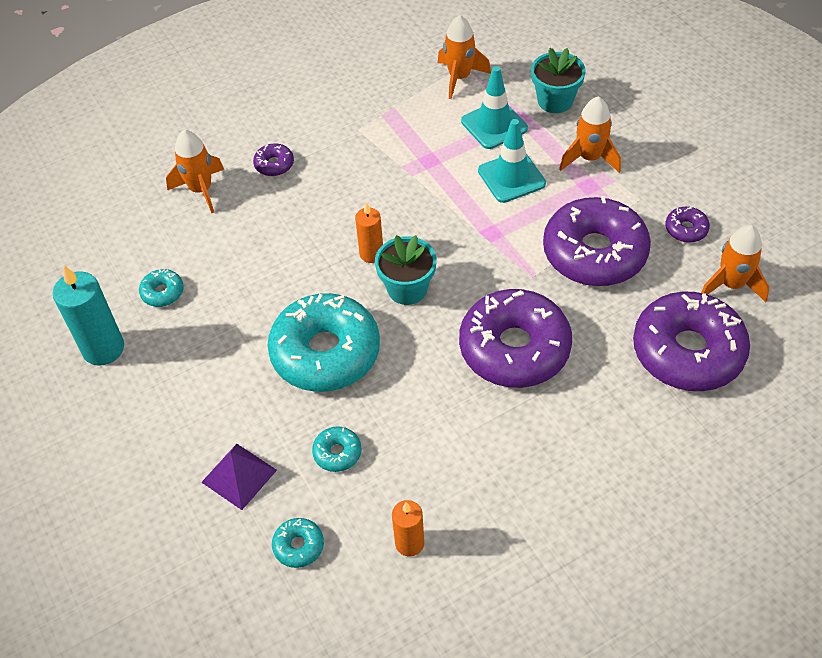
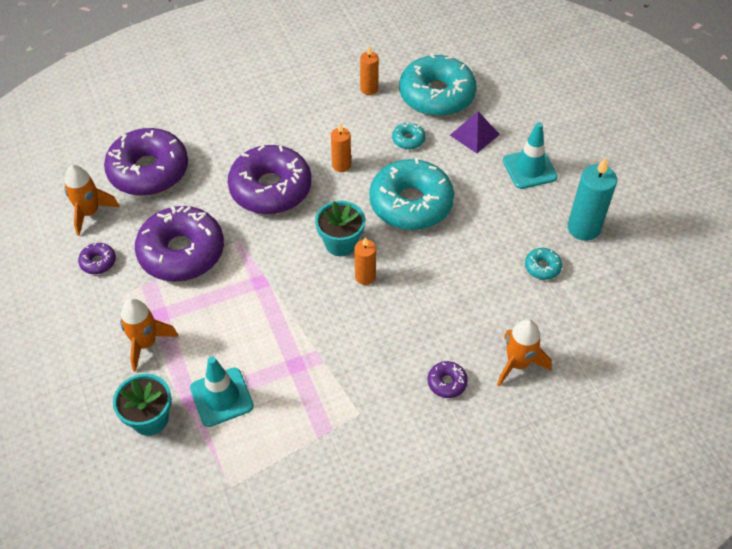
camera: 175 degrees left, 0 degrees up
(298, 546) = (436, 95): turquoise donut -> turquoise donut, size x2.40
(427, 396) = (341, 165): none -> orange candle
(459, 78) = (238, 468): orange rocket -> none
(511, 177) = (224, 334): turquoise traffic cone -> turquoise traffic cone (529, 169)

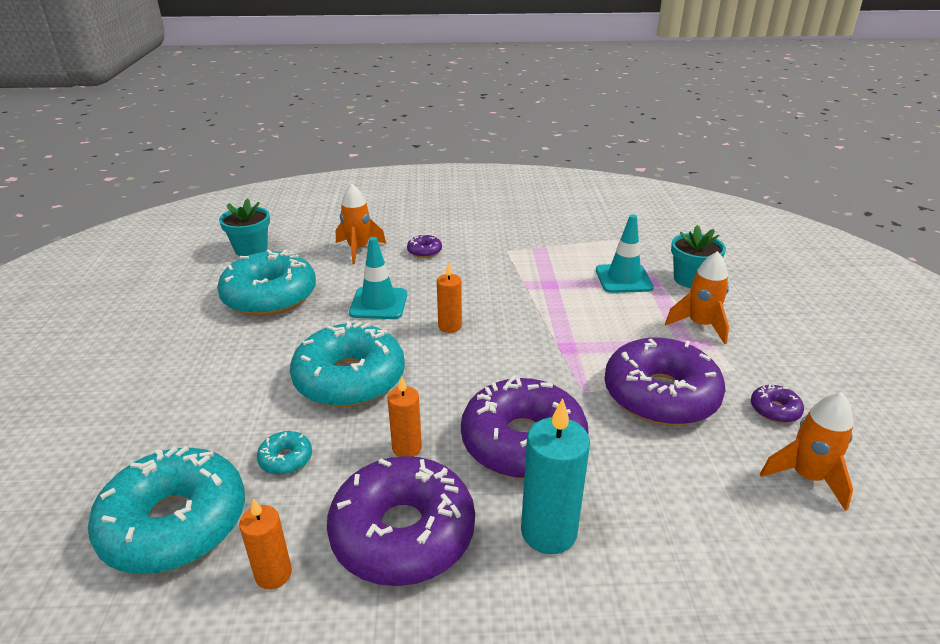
camera: 160 degrees left, 20 degrees down
(149, 171) = (717, 521): purple donut -> purple donut (403, 533)
(341, 243) = (459, 360): turquoise flower pot -> turquoise flower pot (251, 249)
(474, 134) = (190, 440): purple pyramid -> none
(529, 169) = (174, 380): turquoise traffic cone -> turquoise traffic cone (378, 303)
(542, 267) = (270, 296): turquoise donut -> turquoise donut, size x2.40
(583, 228) = (193, 314): turquoise candle -> turquoise candle (548, 532)

